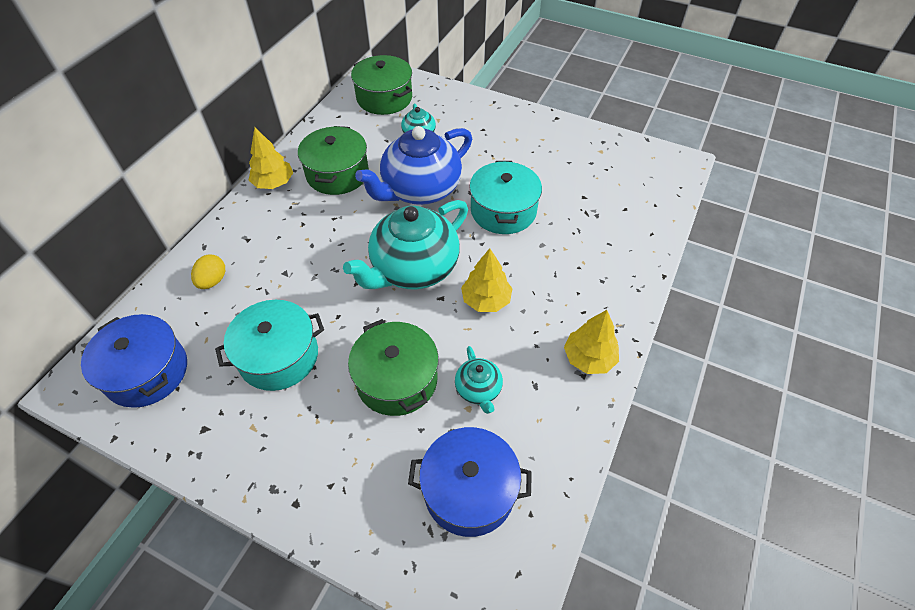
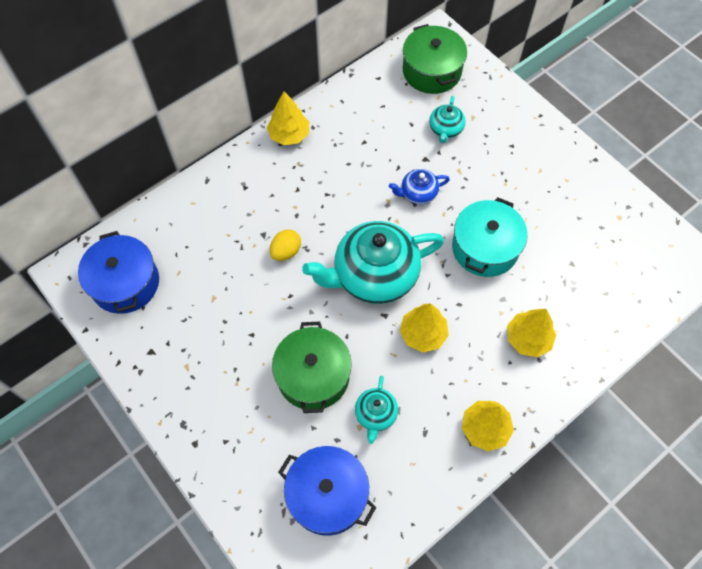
camera: 25 degrees right, 10 degrees up
(213, 281) = (202, 218): yellow egg -> yellow egg (286, 251)
(279, 356) = (229, 313): turquoise pot -> none
(337, 174) = (350, 146): green pot -> none
(420, 189) = (418, 193): blue teapot -> blue teapot, size x0.47
(582, 268) = (528, 339): none -> yellow tree

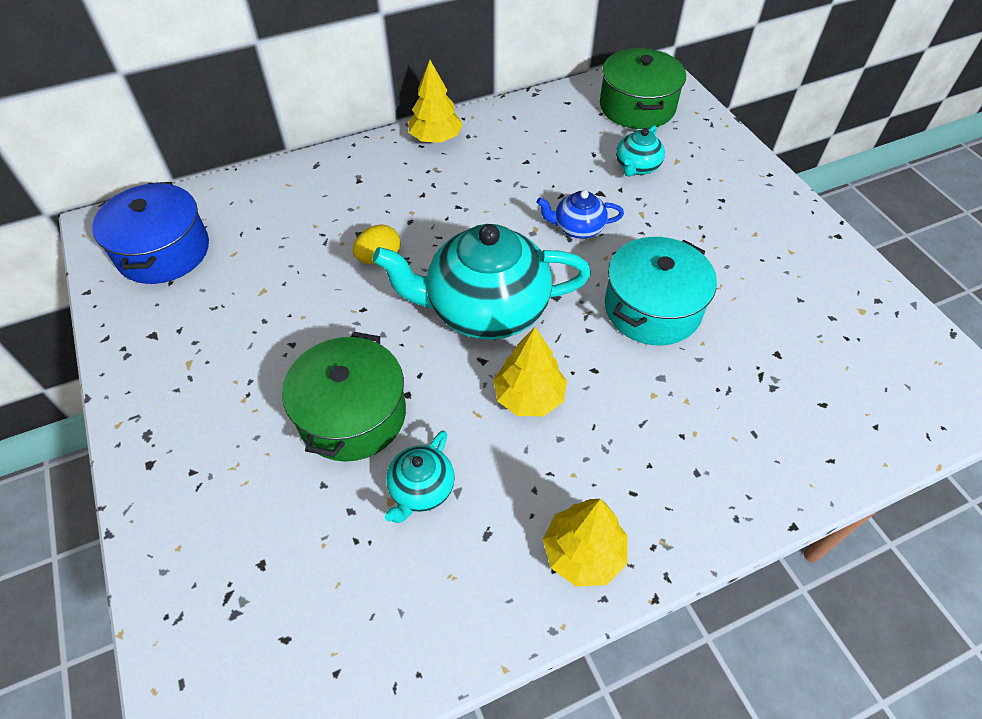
camera: 15 degrees right, 10 degrees down
(327, 495) = (303, 589): blue pot -> none
(528, 339) = (686, 439): yellow tree -> none

